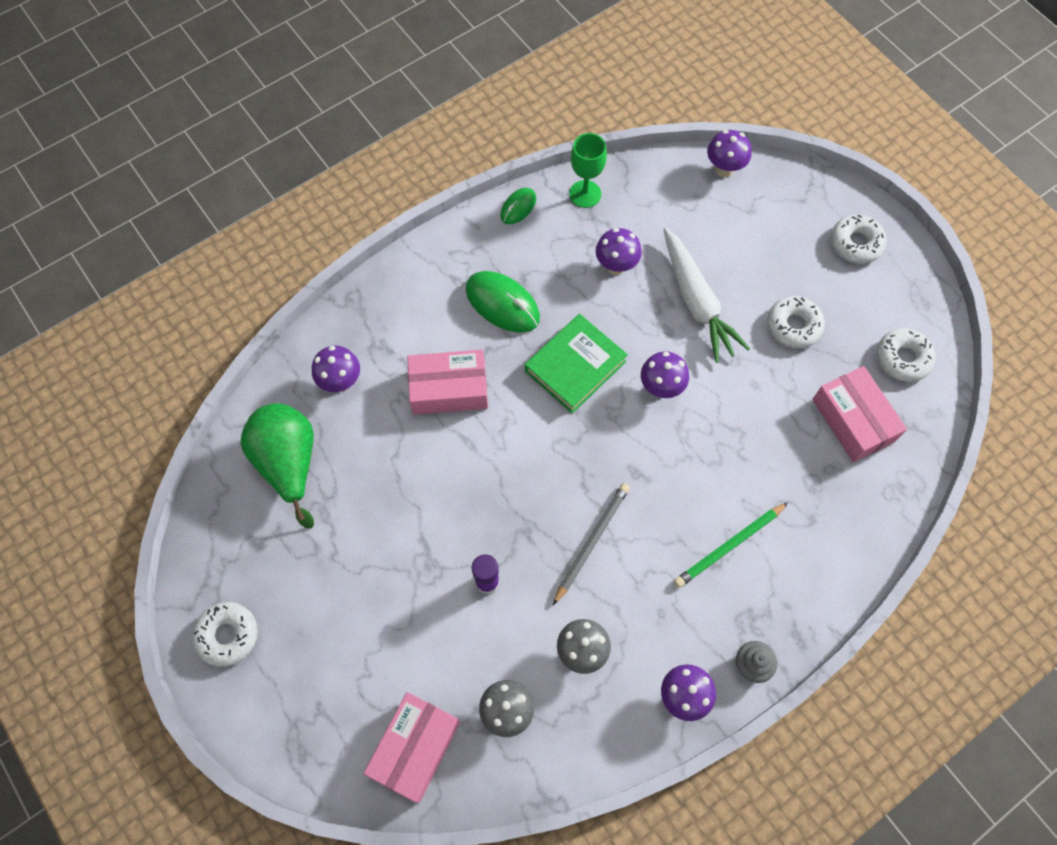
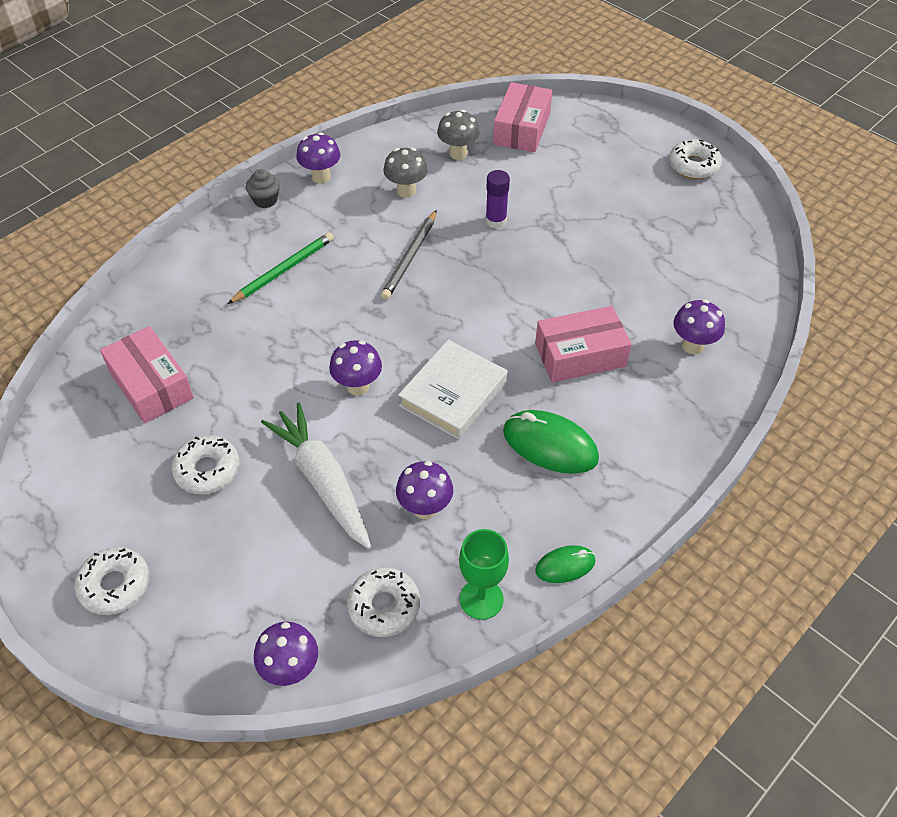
camera: 170 degrees right, 15 degrees down
(289, 463) = (707, 276): green pear -> none
(518, 207) = (565, 566): green mouse -> green mouse turned 45 degrees clockwise
(575, 366) = (453, 394): green book -> white book
(902, 358) = (83, 453): white donut -> white donut (384, 606)

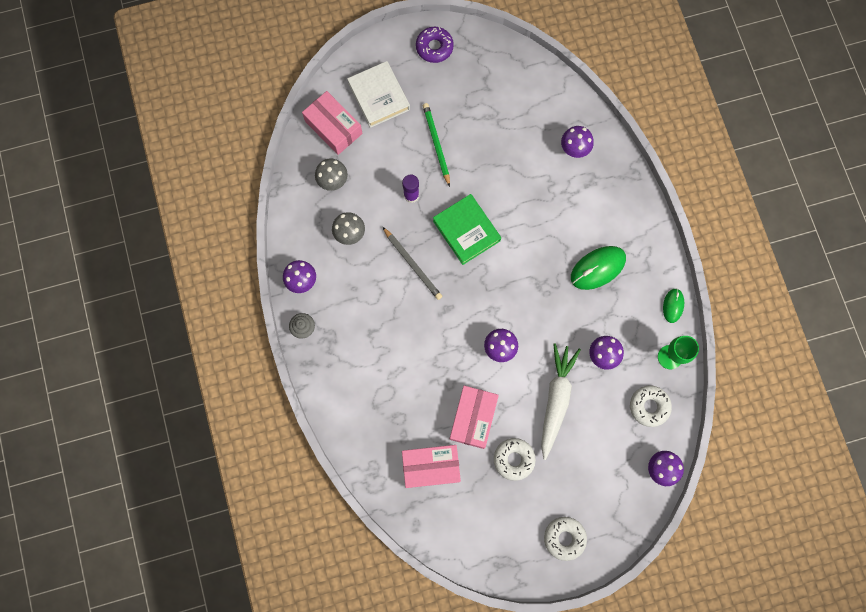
camera: 60 degrees left, 25 degrees up
(283, 270) = (378, 346): green pencil -> green pencil (436, 144)
(323, 481) = (556, 400): white carrot -> white carrot turned 105 degrees clockwise
(453, 394) = (534, 299): white book -> white book (379, 96)
(492, 287) = (466, 230): none -> green book
(580, 355) = (546, 214): pink box -> pink box (473, 418)
(693, 166) = (434, 47): white donut -> purple donut

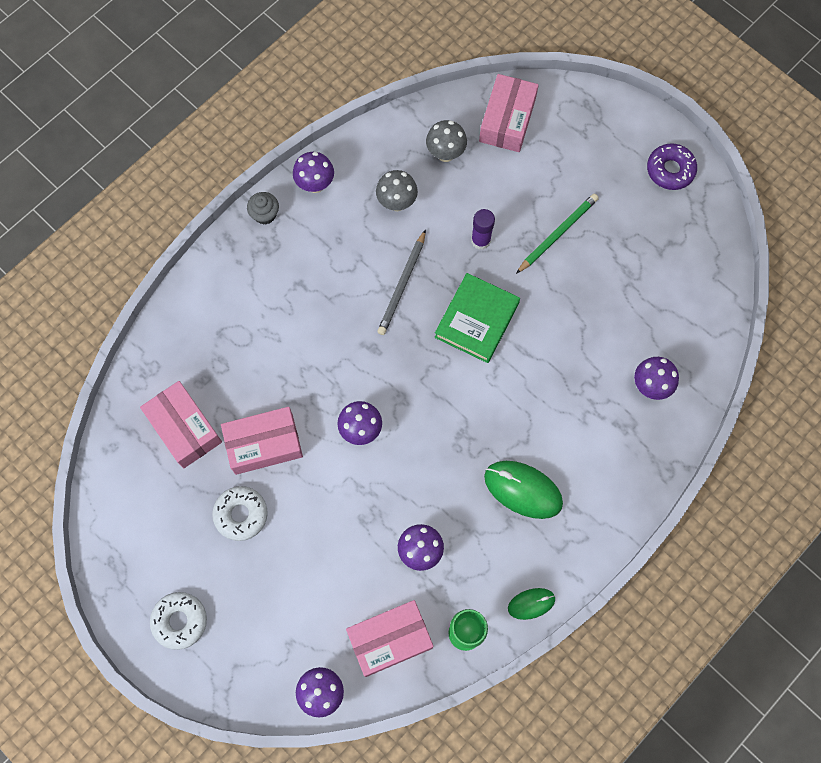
camera: 60 degrees right, 5 degrees down
(379, 96) = (573, 146): white book -> none
(556, 400) = (336, 525): white carrot -> none
(649, 406) = (390, 639): white donut -> pink box

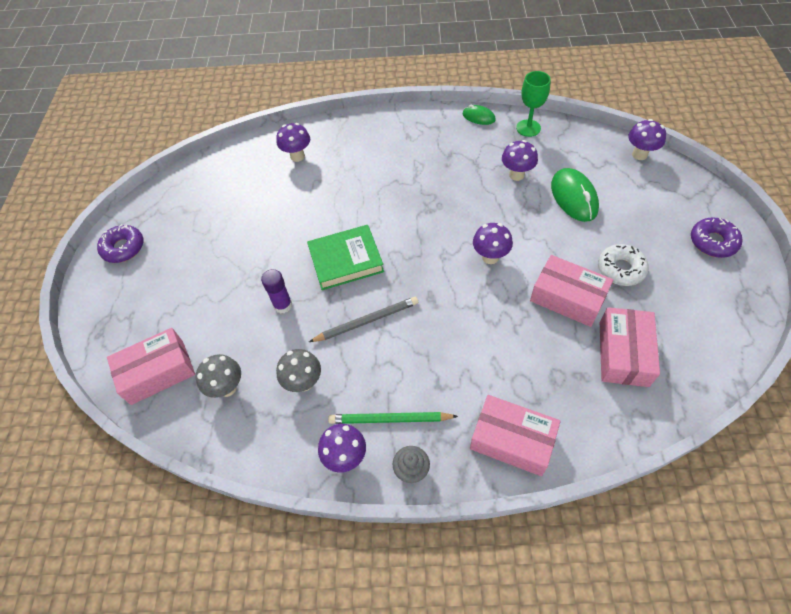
camera: 130 degrees left, 15 degrees down
(180, 621) = (713, 242): white donut -> purple donut
(390, 639) = (575, 151): pink box -> pink box (512, 440)
(523, 490) = (425, 161): green mouse -> green mouse (574, 197)
(557, 234) = (234, 268): green pencil -> green pencil (390, 419)

